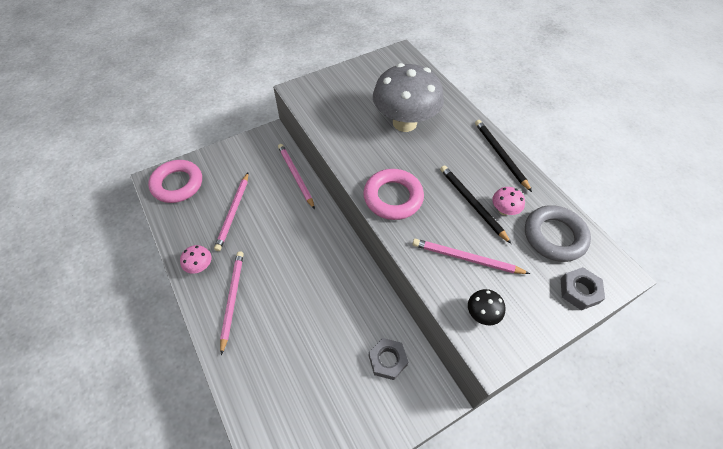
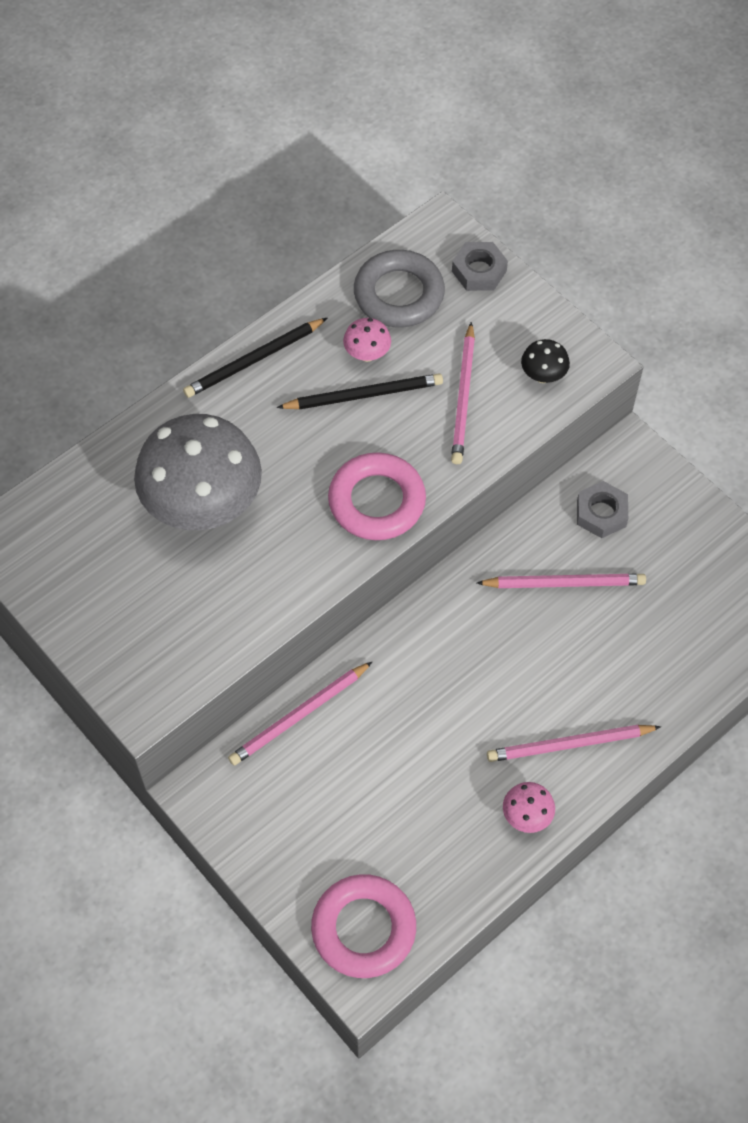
camera: 100 degrees left, 5 degrees up
(233, 212) = (406, 800): pink pencil -> pink pencil (564, 583)
(472, 203) = (363, 395): black pencil -> black pencil turned 150 degrees counterclockwise

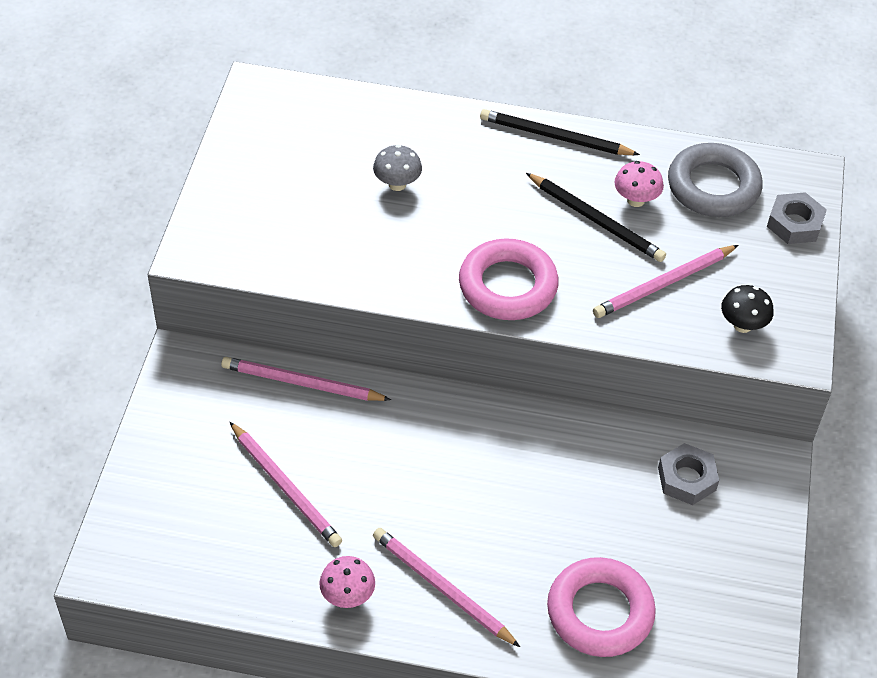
camera: 50 degrees right, 10 degrees down
(203, 506) = (397, 184): grey mushroom -> grey mushroom, size x0.41
(363, 929) = (151, 540): pink ring -> pink ring (600, 612)
(564, 583) = (592, 492): pink pencil -> pink pencil (285, 487)

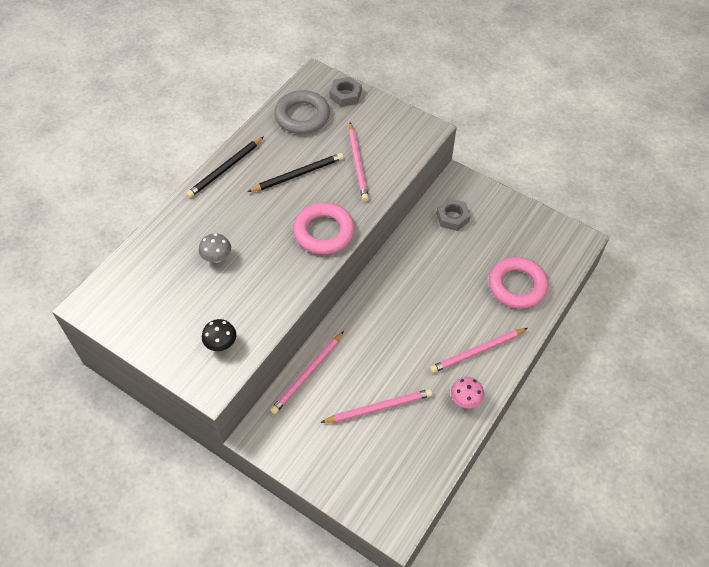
camera: 65 degrees left, 5 degrees up
(635, 200) = (293, 152): pink mushroom -> none
(742, 325) = (401, 142): black mushroom -> black mushroom (221, 344)

